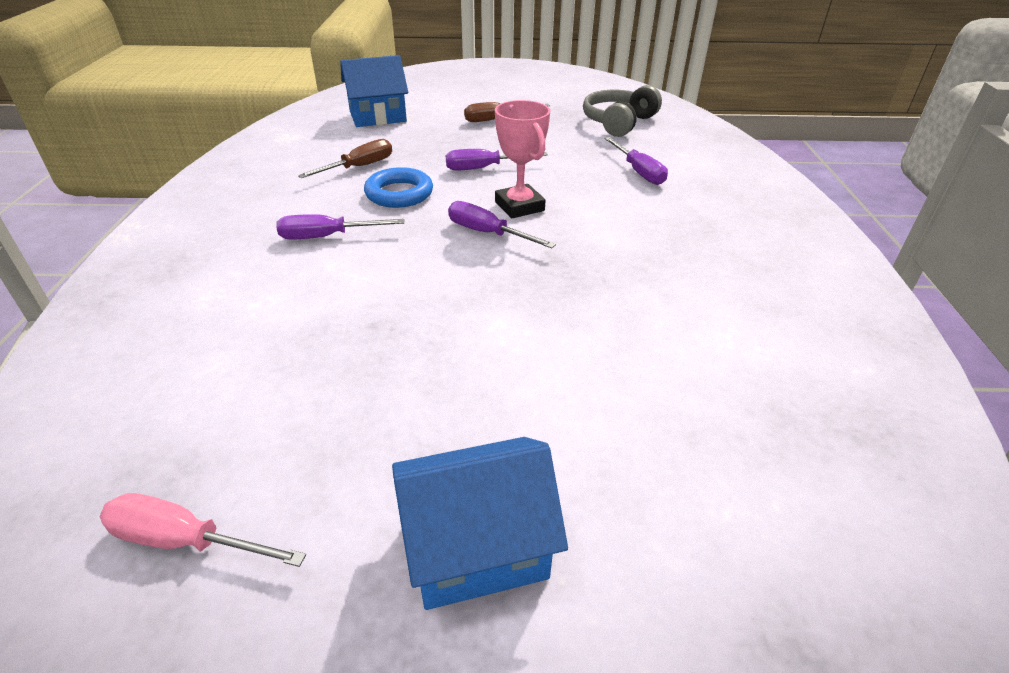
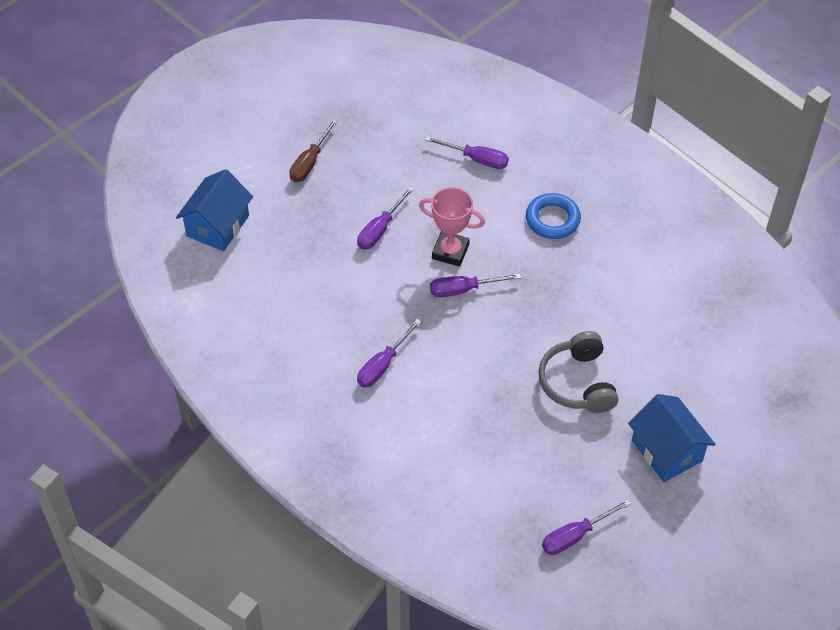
camera: 45 degrees left, 15 degrees up
(186, 541) = (575, 535): pink screwdriver -> purple screwdriver
(359, 167) = (300, 292): brown screwdriver -> none
(399, 194) = (366, 297): blue ring -> blue ring (552, 219)
(476, 546) = (666, 450): blue house -> blue house turned 60 degrees counterclockwise
(618, 122) = (398, 102): grey headphones -> grey headphones (578, 382)

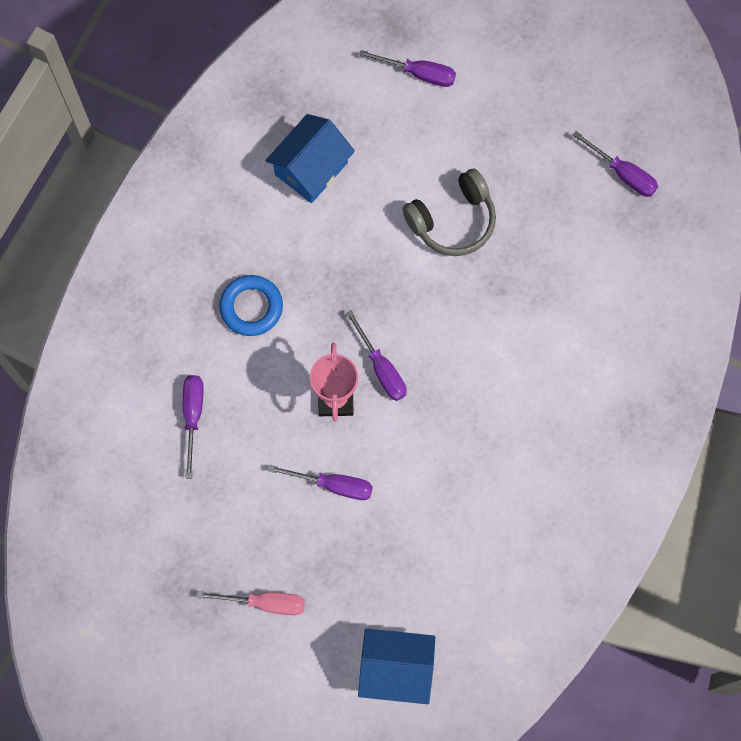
camera: 110 degrees left, 20 degrees up
(310, 162) = (265, 603): brown screwdriver -> pink screwdriver
(383, 365) = (508, 415): purple screwdriver -> purple screwdriver (419, 73)
(666, 450) = (497, 119): blue house -> blue house (311, 168)

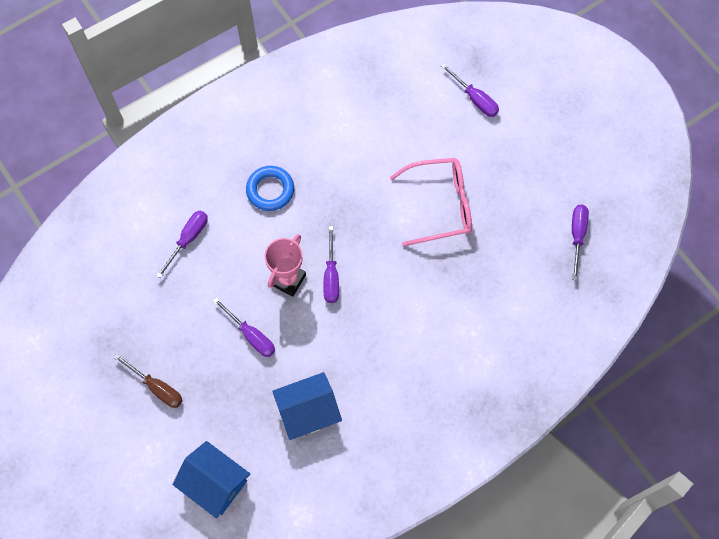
camera: 30 degrees right, 5 degrees down
(265, 603) = (157, 387): pink screwdriver -> brown screwdriver
(311, 168) = (365, 122): blue house -> blue house (308, 411)
(453, 220) = (439, 205): grey headphones -> pink glasses
(623, 173) = (577, 236): purple screwdriver -> purple screwdriver turned 150 degrees counterclockwise

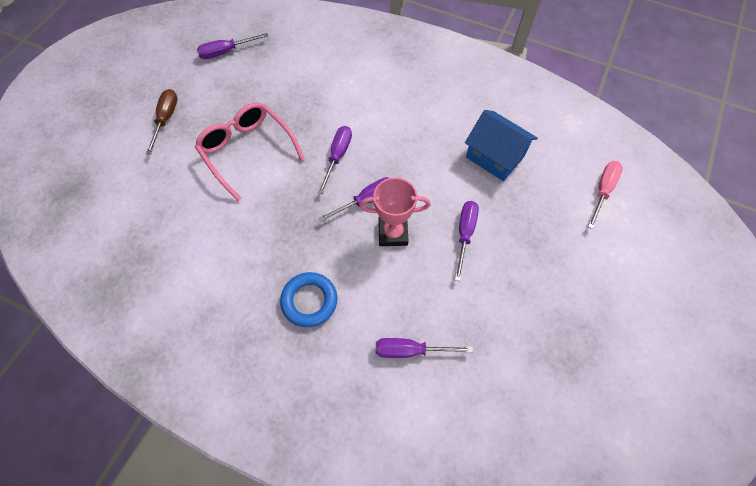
camera: 120 degrees left, 5 degrees down
(157, 387) = (569, 285): brown screwdriver -> brown screwdriver (166, 119)
(215, 483) = (602, 191): blue house -> pink screwdriver
(475, 99) = (117, 173): purple screwdriver -> purple screwdriver (337, 156)

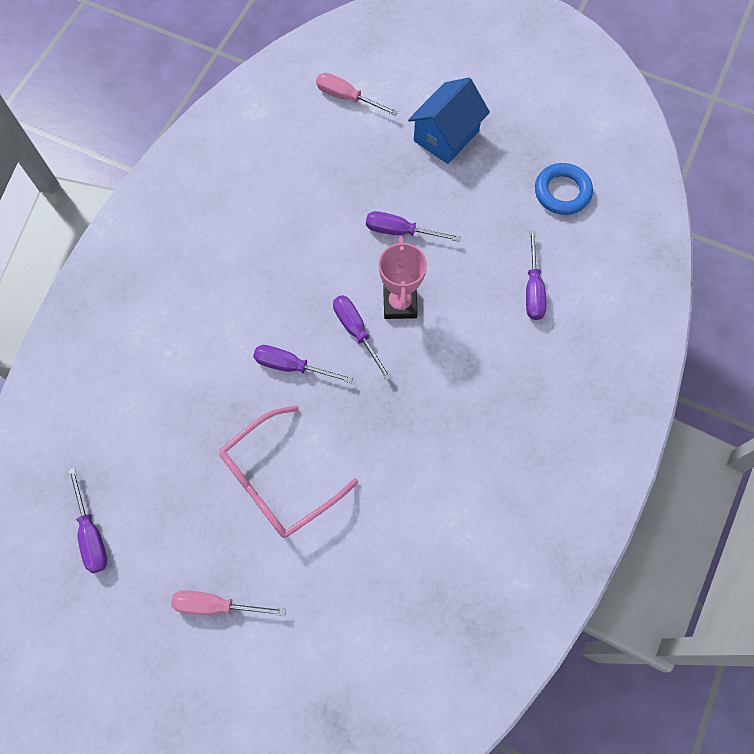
camera: 90 degrees left, 5 degrees up
(166, 119) = (216, 605): brown screwdriver -> pink screwdriver
(309, 301) = (485, 389): blue ring -> blue ring (562, 192)
(495, 156) = (299, 194): blue house -> blue house (446, 136)

